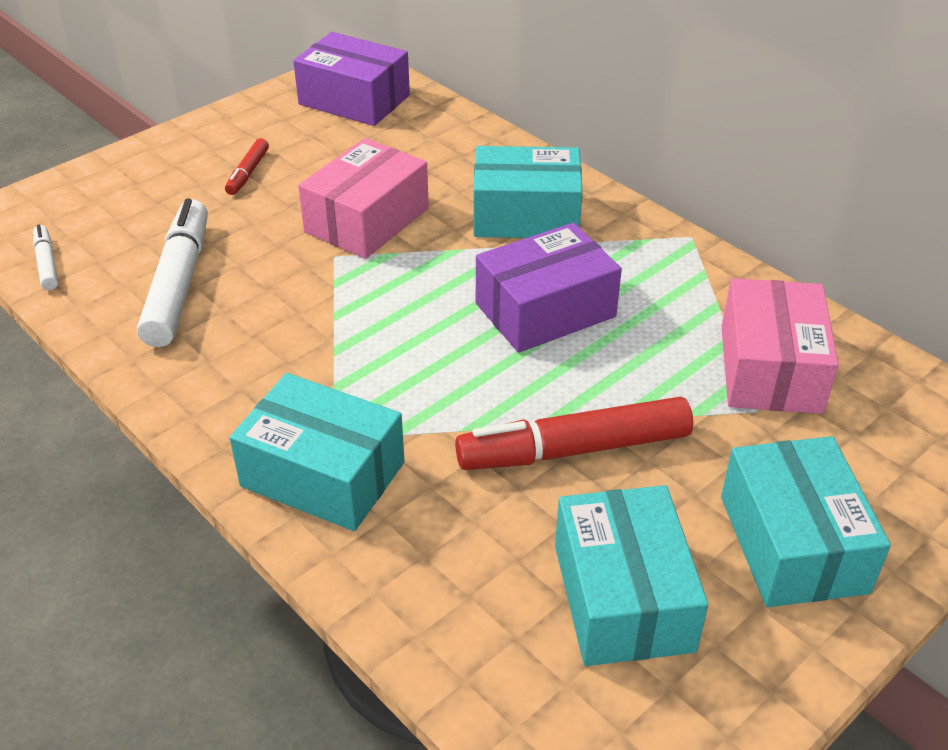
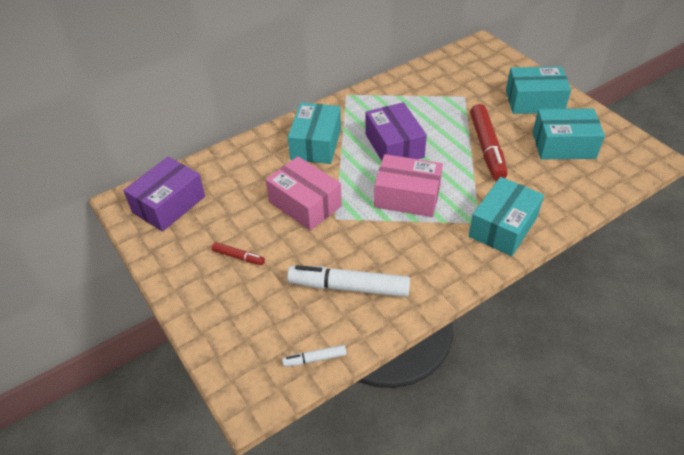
camera: 80 degrees left, 5 degrees up
(770, 369) = (440, 89): pink box -> pink box (407, 196)

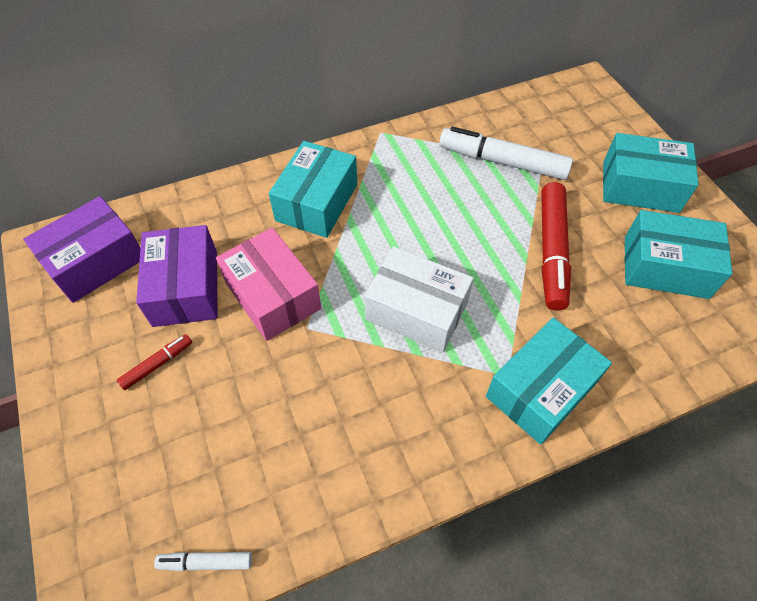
camera: 10 degrees right, 10 degrees up
(238, 257) = (157, 364): red marker -> red marker turned 75 degrees counterclockwise
(349, 287) = (291, 447): white marker -> white marker (502, 162)
(394, 146) = (422, 224): purple box -> purple box (185, 288)
(407, 196) = (416, 311): pink box -> white box

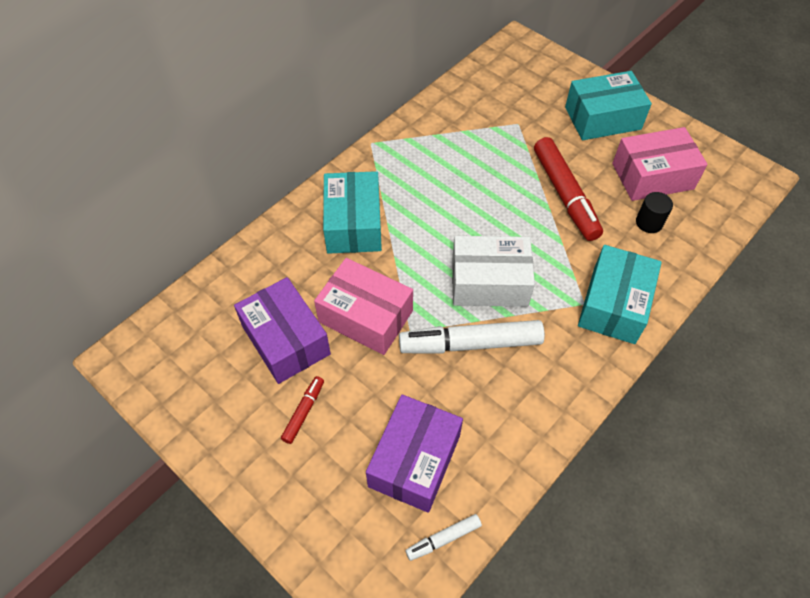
camera: 25 degrees left, 0 degrees up
(96, 262) = (187, 350): purple box -> purple box (415, 460)
(502, 162) = (487, 134): white marker -> white marker (470, 343)
(633, 316) = (649, 222): none -> black cylinder
(665, 267) = (652, 176): turquoise box -> pink box

